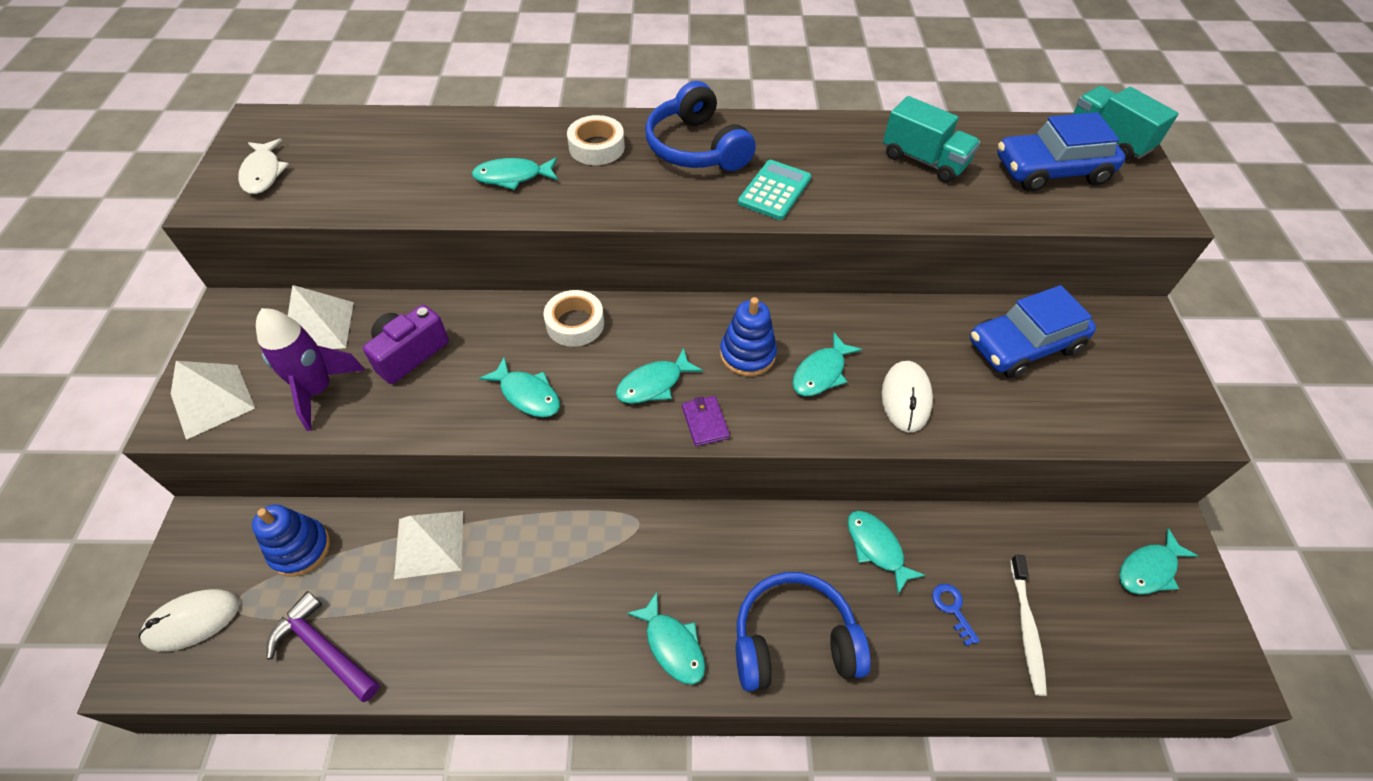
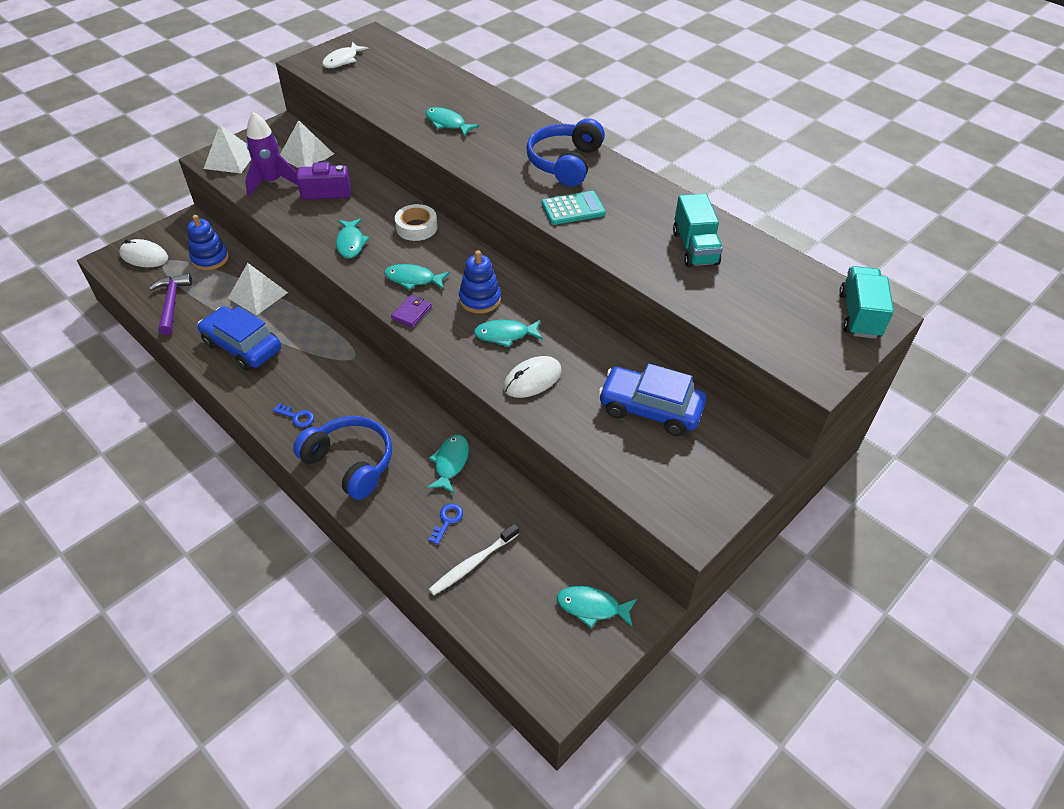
camera: 45 degrees right, 5 degrees down
(596, 147) = (511, 133): white tape -> none
(672, 645) = (297, 417): turquoise fish -> blue key
(1051, 171) = (775, 305): blue car -> blue car (242, 346)

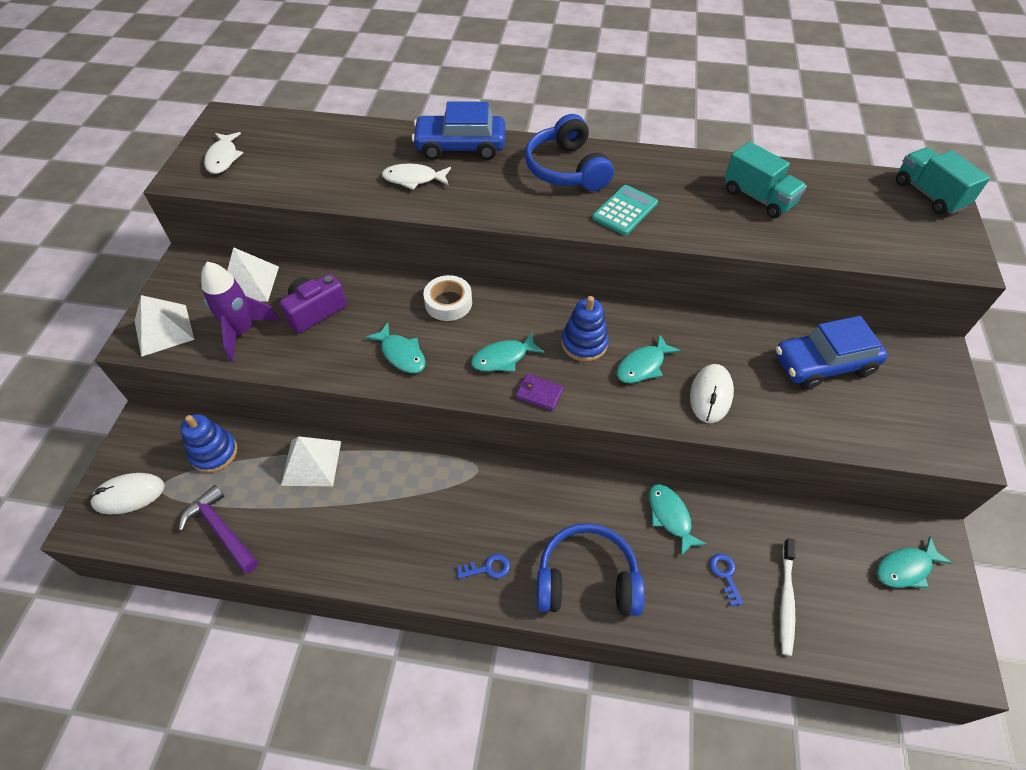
camera: 35 degrees left, 5 degrees up
(242, 346) = (353, 529): blue car -> blue car (460, 147)
(412, 313) = (539, 393): purple wallet -> purple wallet turned 60 degrees counterclockwise
(447, 123) = (414, 179): turquoise fish -> white fish

